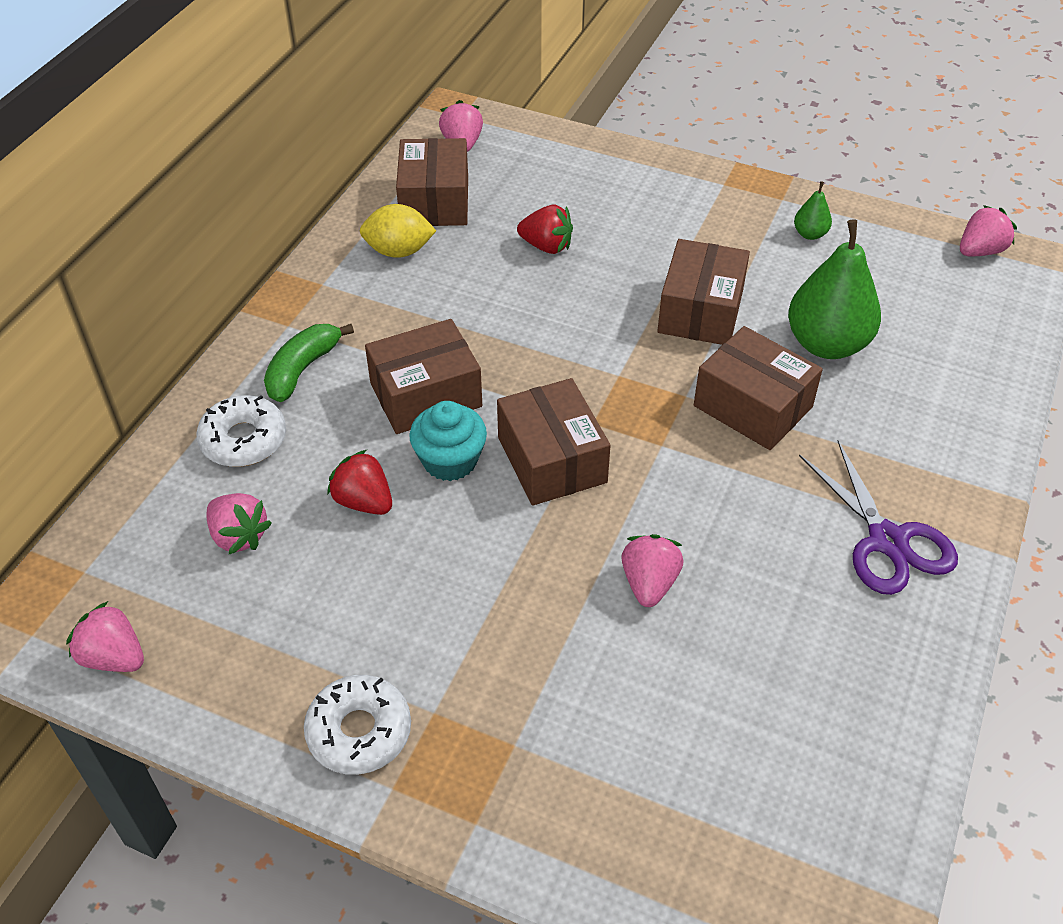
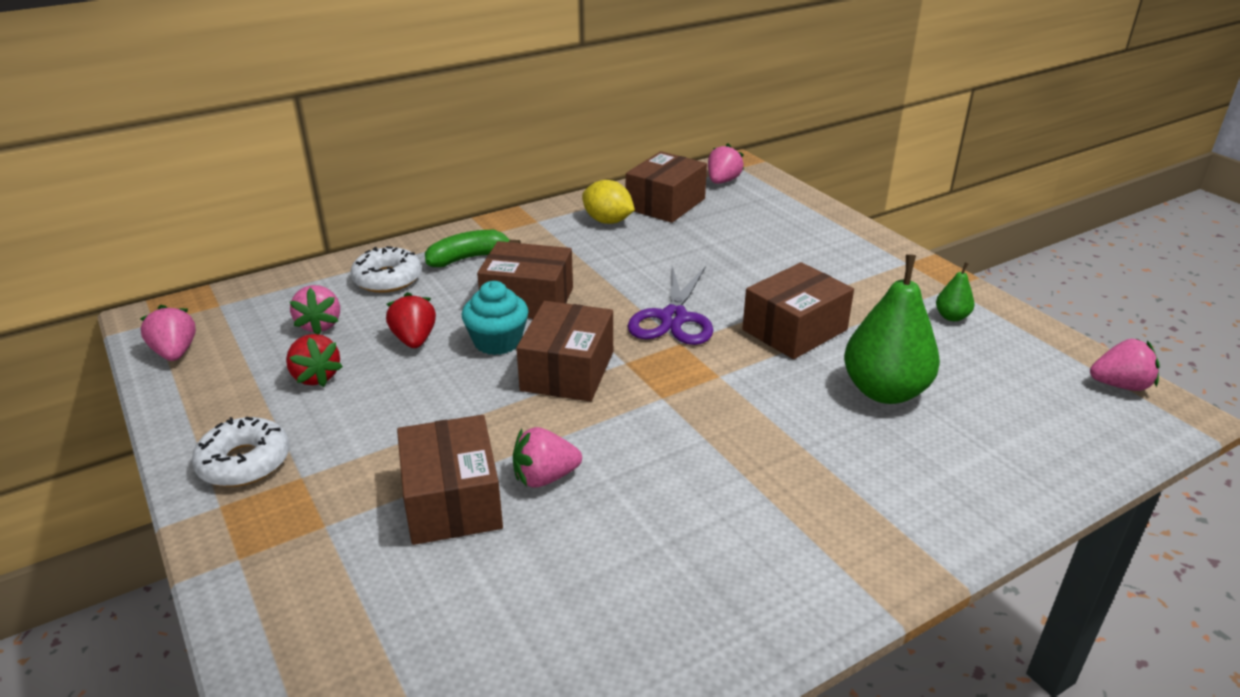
camera: 35 degrees right, 15 degrees down
(546, 246) = (716, 252): red strawberry -> red strawberry (315, 377)
(649, 583) = (545, 477): pink strawberry -> pink strawberry turned 150 degrees counterclockwise
(753, 406) = (768, 404): brown box -> brown box (452, 500)
(887, 540) = (784, 548): purple scissors -> purple scissors (673, 318)

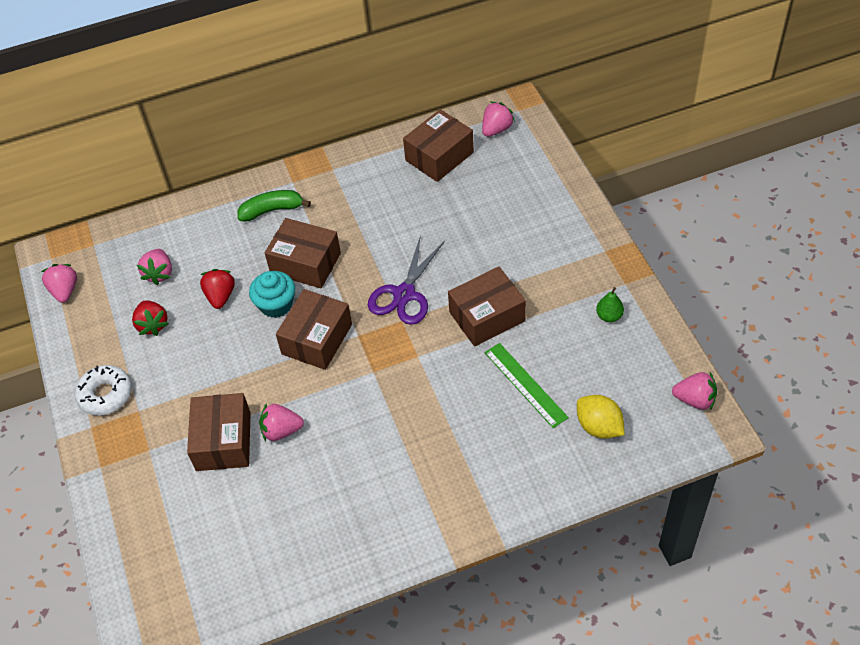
camera: 15 degrees right, 20 degrees up
(387, 279) = (210, 228): white donut -> none
(608, 221) = (387, 175): yellow lemon -> yellow lemon (599, 427)
(885, 391) = (525, 385): green pear -> green ruler

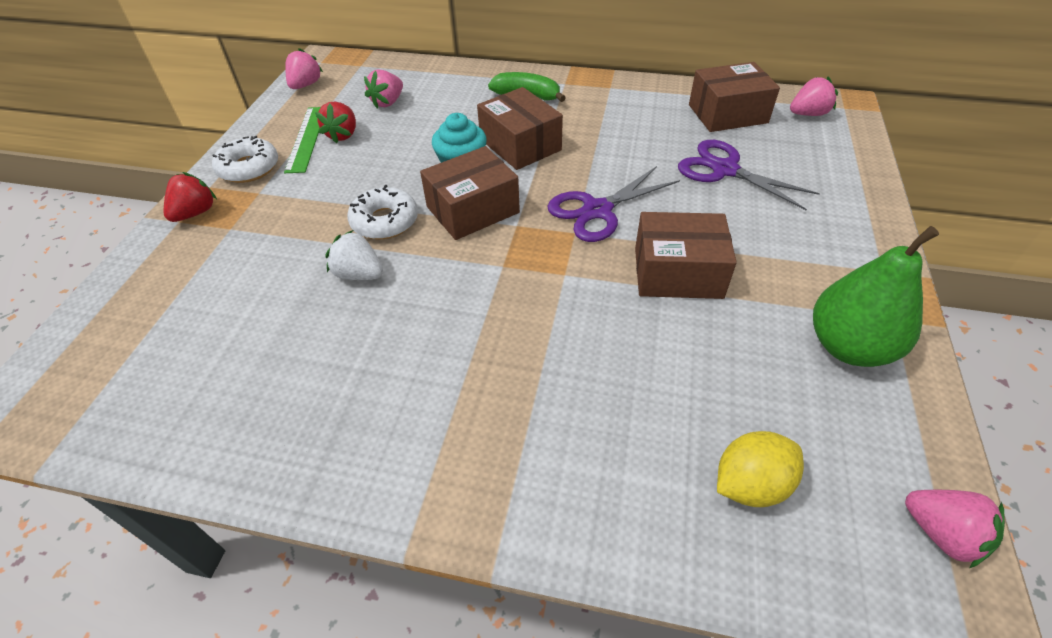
camera: 30 degrees right, 5 degrees down
(220, 296) = (420, 138): red strawberry -> red strawberry (195, 213)
(223, 441) = (297, 255): brown box -> none
(261, 382) = (385, 221): none -> white donut
(281, 430) = (359, 274): pink strawberry -> white strawberry
(468, 214) = (725, 170): none -> purple scissors
(525, 385) = (675, 371): green ruler -> green ruler (306, 138)
(599, 427) = (750, 484): yellow lemon -> yellow lemon turned 75 degrees clockwise
(609, 316) = (848, 346): green pear -> green pear, size x2.21

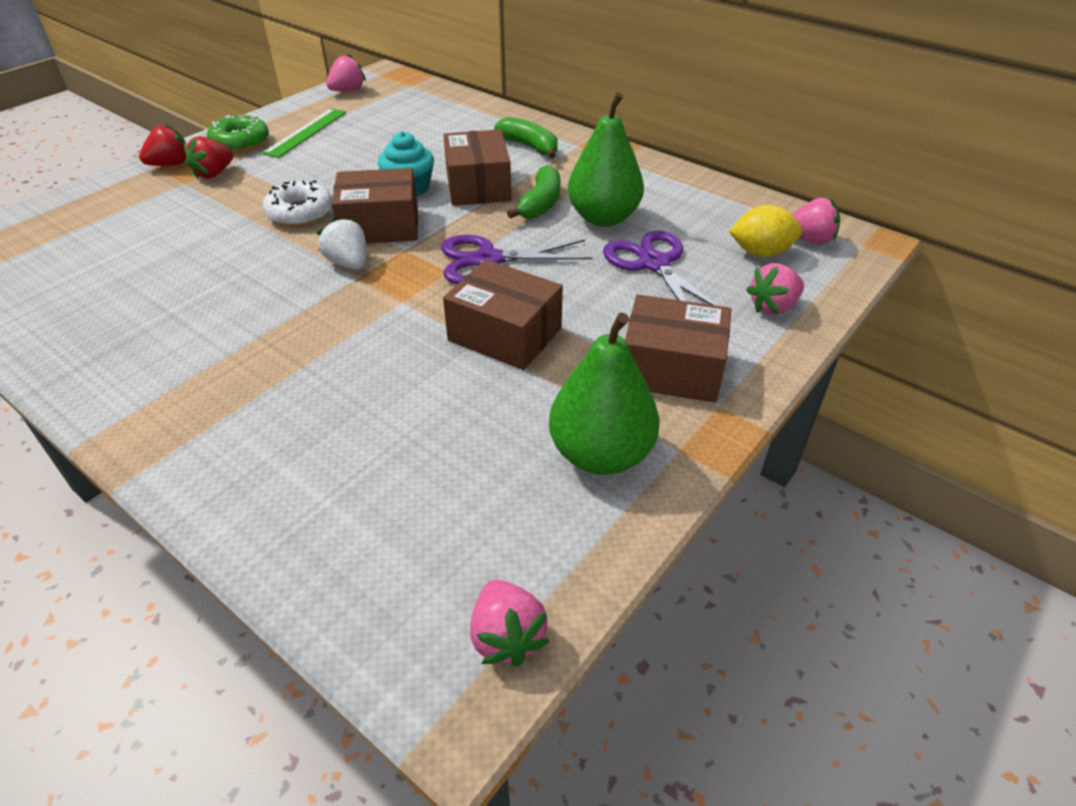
camera: 25 degrees right, 5 degrees down
(249, 168) = (240, 142): white donut -> green donut
(343, 135) = (337, 137): red strawberry -> red strawberry (214, 173)
(359, 274) = (240, 246): white strawberry -> white strawberry (348, 263)
(388, 102) = (400, 121): pink strawberry -> pink strawberry (773, 307)
(588, 145) = (540, 204): none -> green banana
(648, 142) = (603, 218): none -> green pear
(727, 114) = (716, 215): brown box -> brown box (671, 369)
(750, 484) = (378, 520): yellow lemon -> yellow lemon (761, 252)

